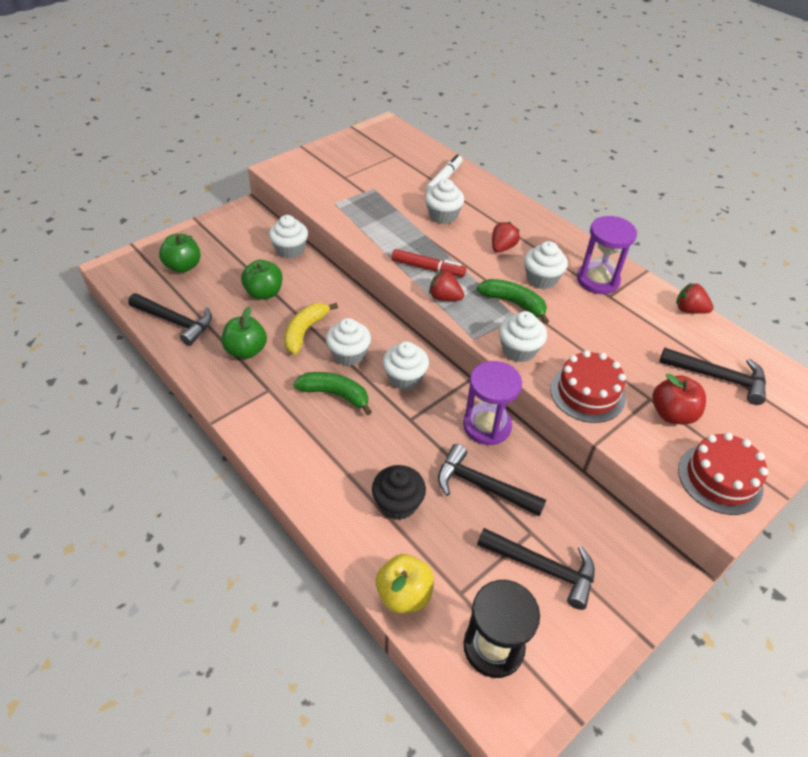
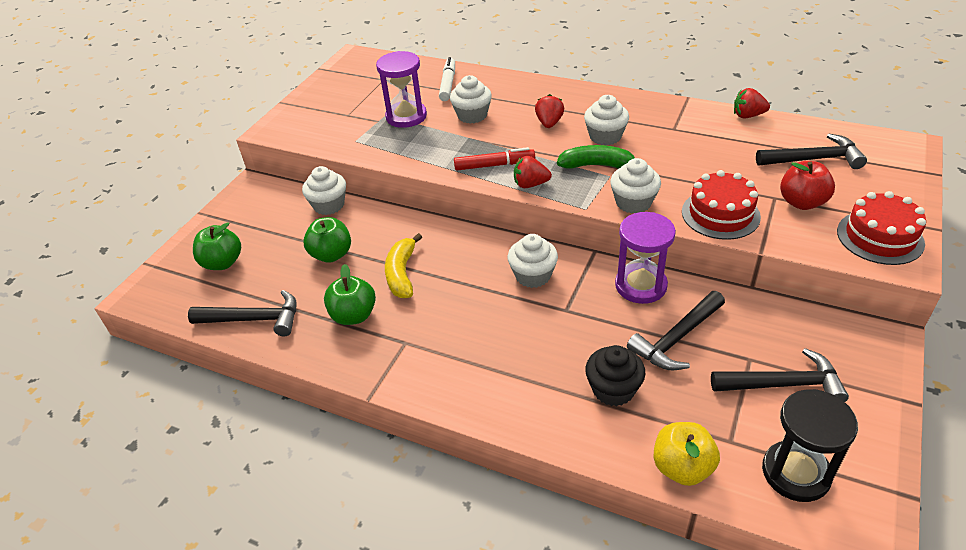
camera: 20 degrees left, 5 degrees down
(335, 394) = (477, 318): green banana -> none
(349, 354) = (462, 277): white cupcake -> none
(481, 486) = (676, 339): black hammer -> black hammer turned 45 degrees counterclockwise
(597, 280) = (654, 120): purple hourglass -> purple hourglass (406, 116)

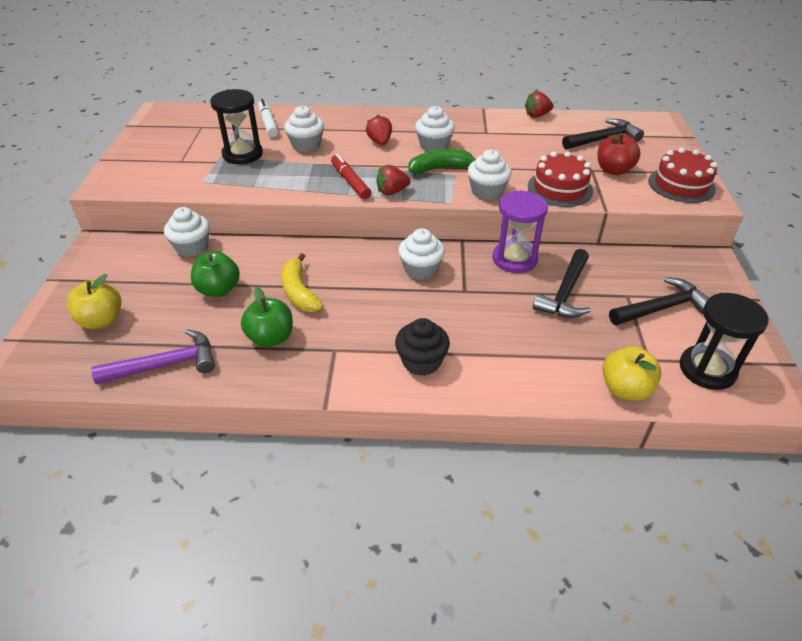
camera: 25 degrees left, 0 degrees up
(222, 263) = (101, 320): green apple -> yellow apple
(254, 319) = (166, 364): black hammer -> purple hammer
(406, 116) = (242, 154): purple hourglass -> black hourglass
(494, 165) = (350, 182): red marker -> red marker turned 90 degrees counterclockwise
(613, 389) = (538, 343): black cupcake -> black cupcake (421, 361)

